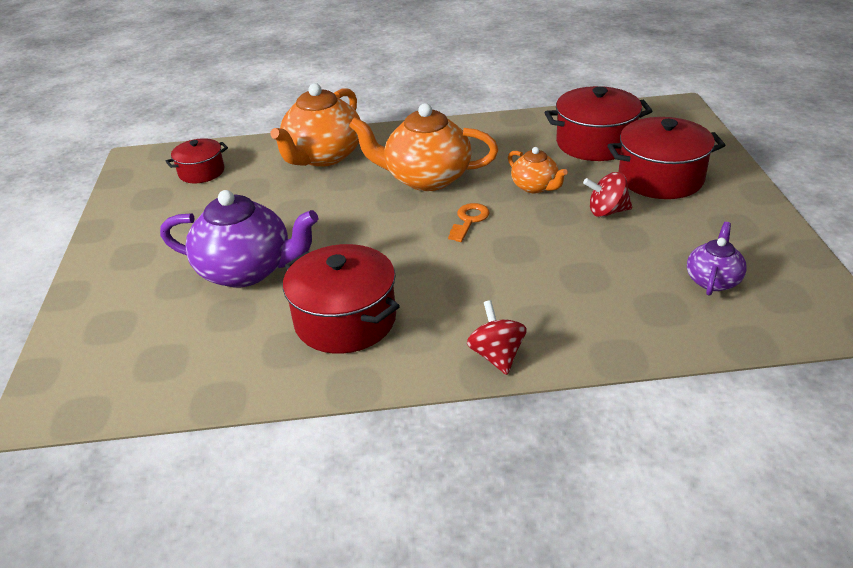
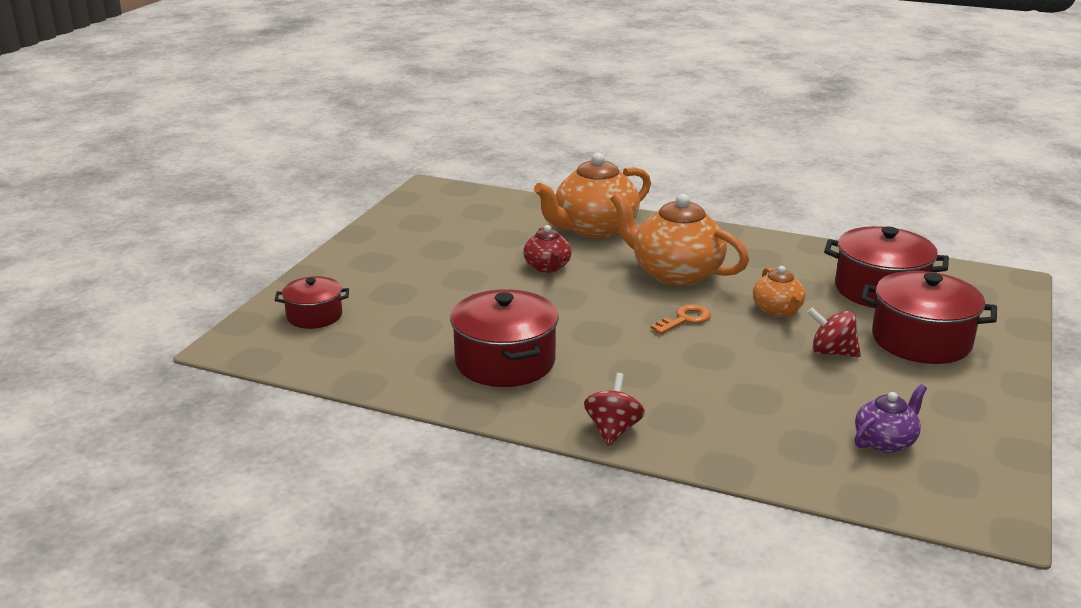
camera: 25 degrees right, 10 degrees down
(201, 172) = (476, 213): red pot -> red pot (314, 316)
(247, 270) = (454, 300): purple teapot -> none
(310, 207) = (547, 267): none -> red teapot

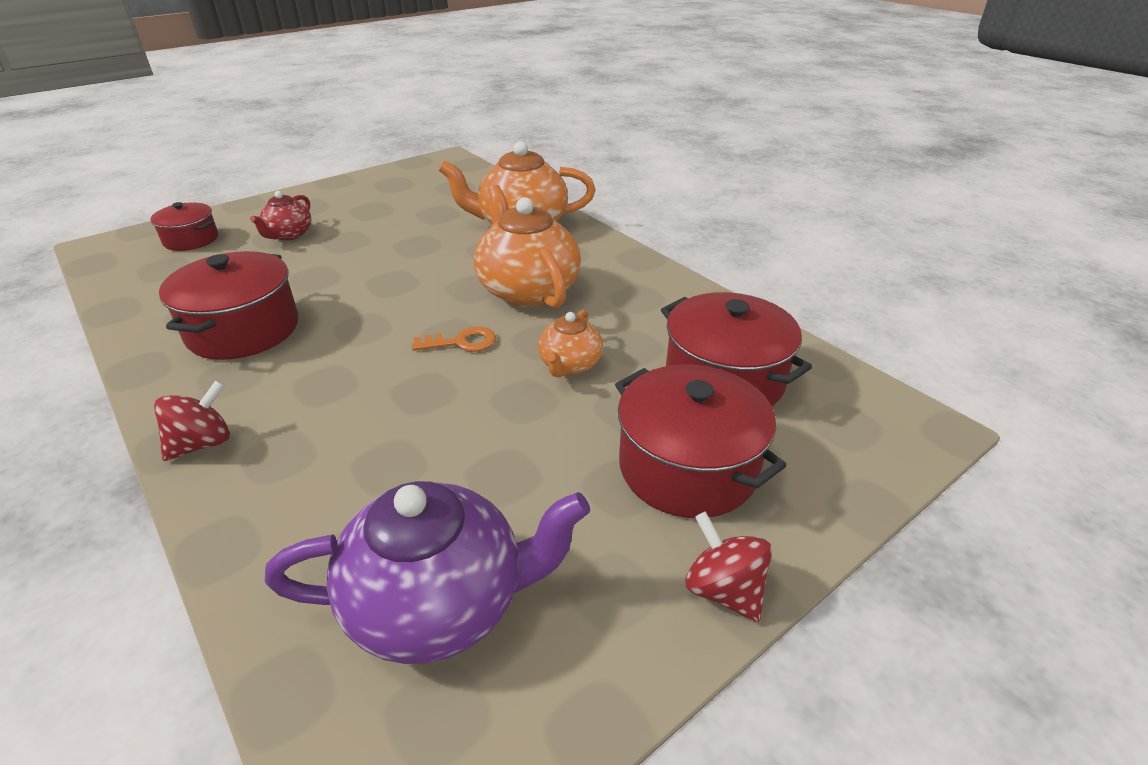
camera: 30 degrees right, 10 degrees up
(547, 267) = (426, 250): red teapot -> red teapot (289, 235)
(832, 352) = (556, 440): red spinning top -> red spinning top (723, 590)
(885, 441) = (439, 603): purple teapot -> purple teapot, size x1.88

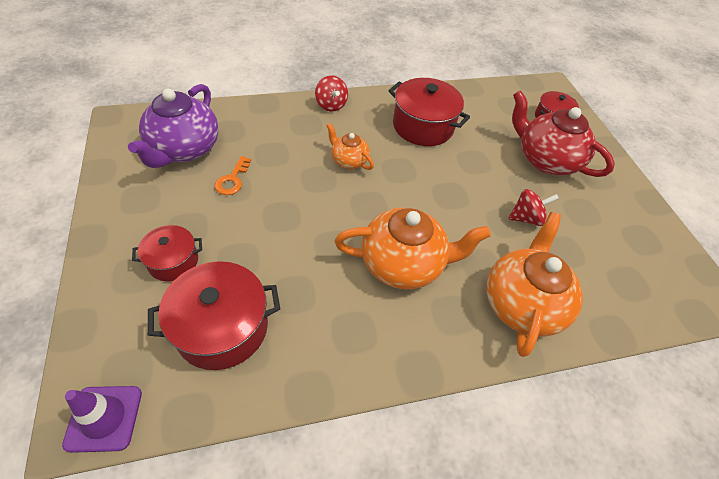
camera: 110 degrees right, 15 degrees up
(289, 235) = (546, 160): red teapot -> red teapot, size x1.88
(462, 342) = (356, 207): orange key -> orange key (232, 180)
(570, 365) = (298, 250): orange teapot -> orange teapot (348, 160)
(687, 467) = (173, 261): red pot -> red pot, size x0.59
(723, 590) = (102, 233): red spinning top -> red spinning top (526, 218)
(896, 413) = (104, 418): none -> purple traffic cone

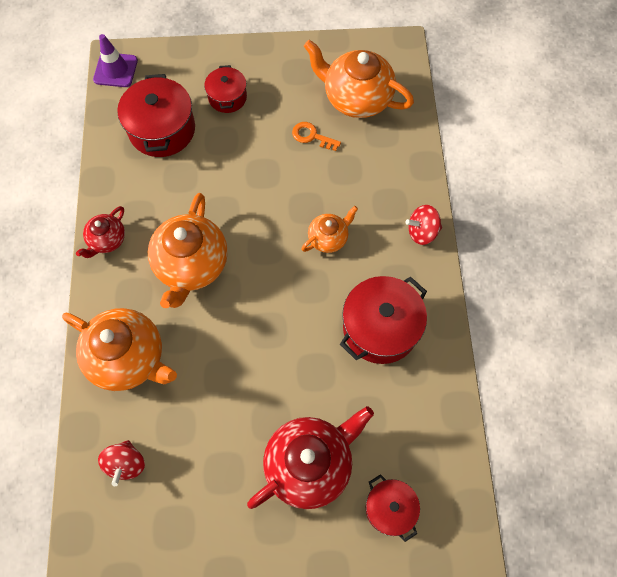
camera: 105 degrees right, 15 degrees up
(184, 149) = (356, 98): purple teapot -> orange teapot
(394, 359) = (107, 240): none -> red teapot
(526, 218) = (224, 401): red spinning top -> red spinning top (126, 463)

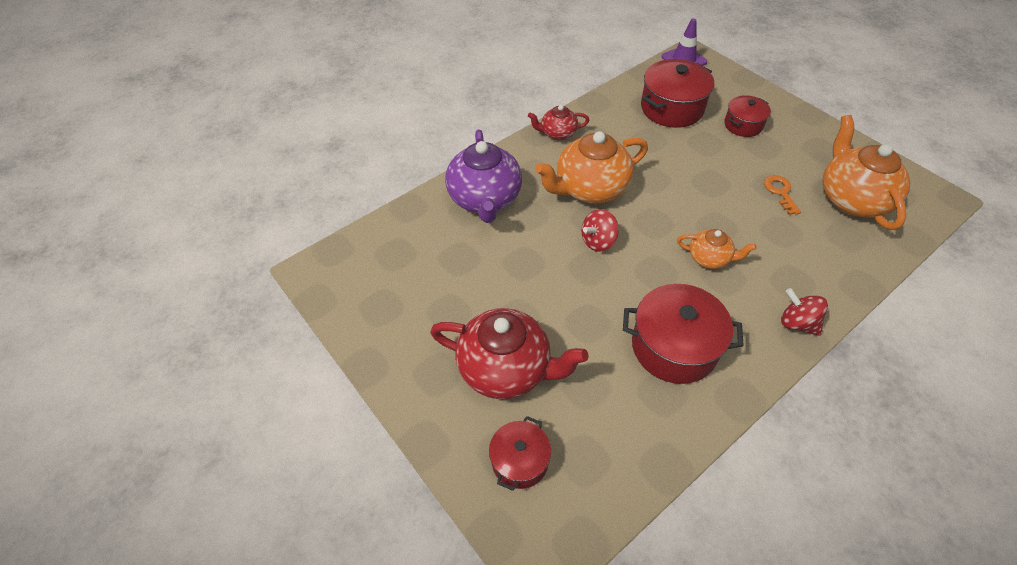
camera: 55 degrees right, 15 degrees down
(126, 463) = (406, 247): red spinning top -> red spinning top (598, 241)
(129, 358) = (485, 199): orange teapot -> purple teapot

